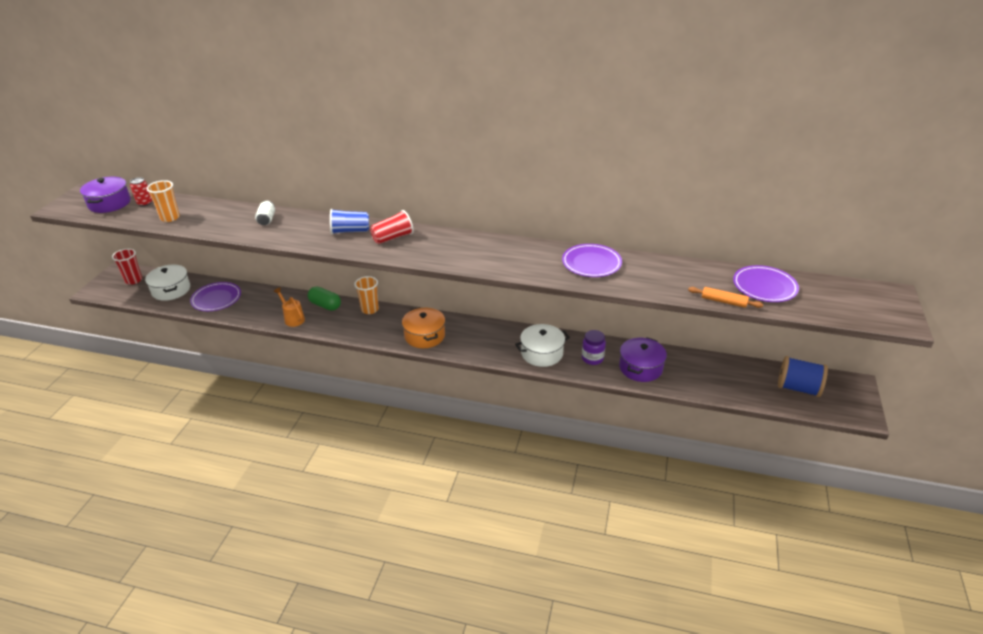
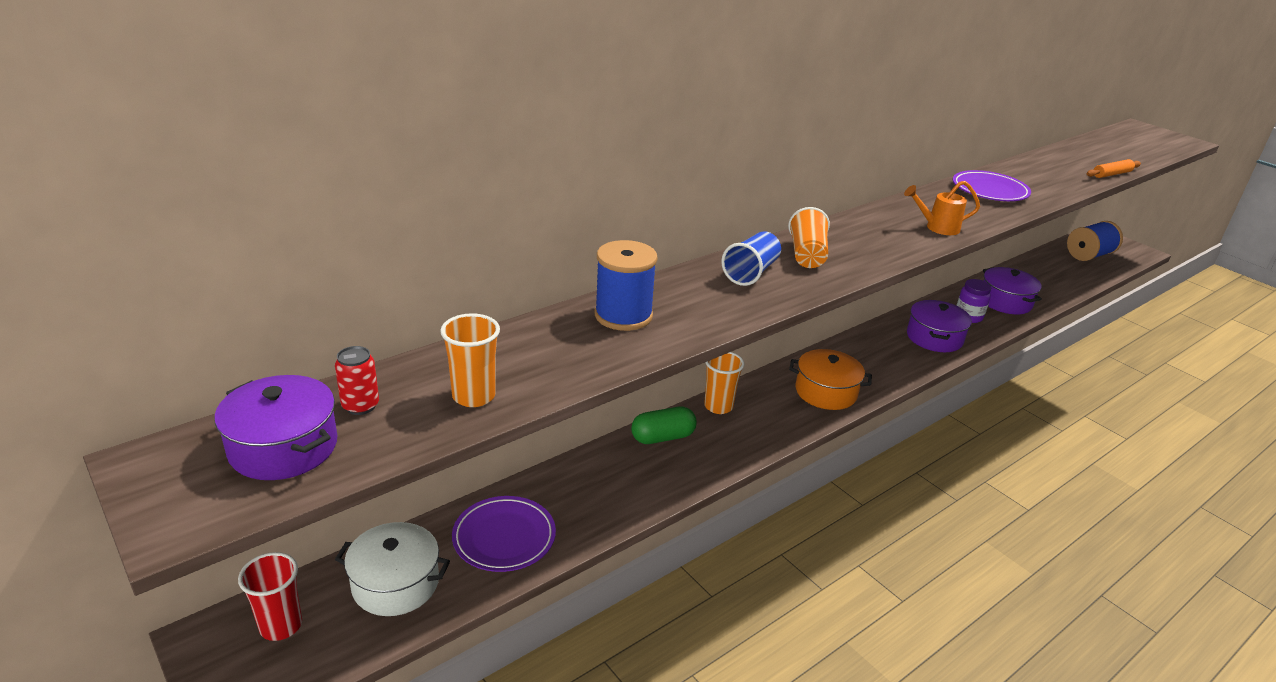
camera: 55 degrees left, 5 degrees down
(267, 219) = (623, 315): white can -> blue spool
(293, 318) = (664, 479): orange watering can -> orange watering can (937, 228)
(393, 238) = (807, 255): red cup -> orange cup
(542, 353) = (934, 338): white pot -> purple pot
(764, 287) = (1097, 154): purple plate -> none

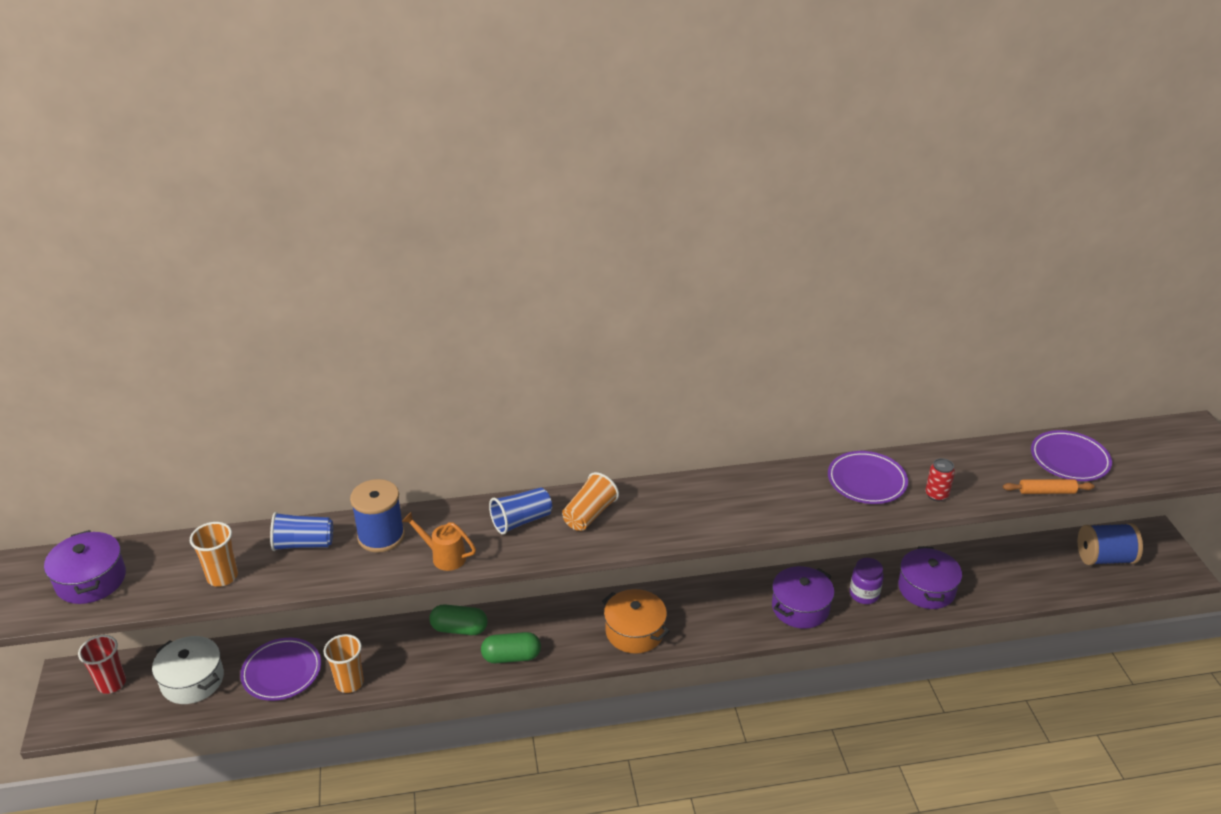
camera: 30 degrees right, 5 degrees up
(360, 406) = (153, 562): red can -> red can (936, 495)
(541, 342) = (303, 544): none -> blue cup
(718, 406) = (529, 615): orange cup -> orange cup (349, 683)
(738, 445) = (511, 656): none -> green capsule
(937, 228) = (749, 515): orange watering can -> orange watering can (444, 556)
(1097, 155) = (1069, 459): none -> purple plate

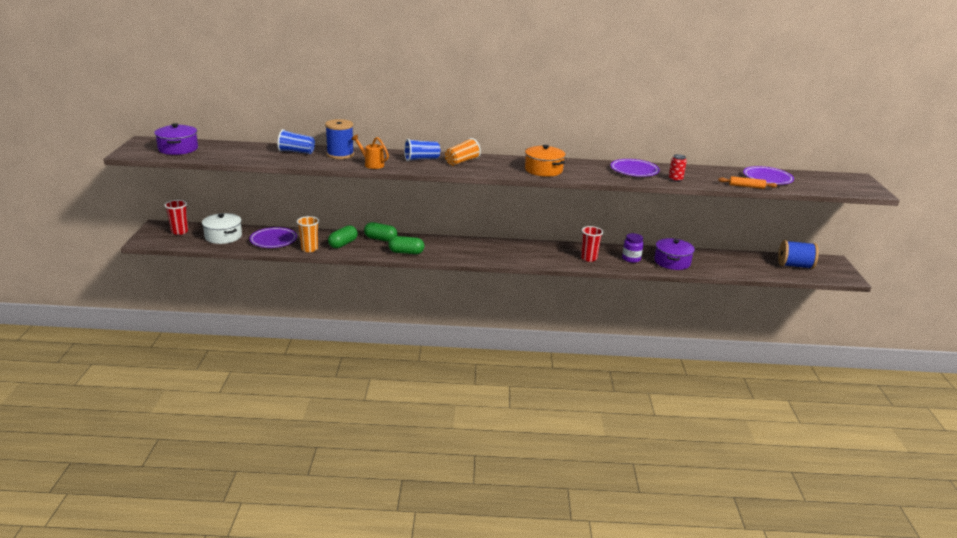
camera: 10 degrees right, 10 degrees down
(222, 577) = (247, 156): orange cup -> none
(401, 656) = (343, 244): none -> green capsule
(635, 631) = (483, 253): orange pot -> orange pot (543, 170)
(800, 607) = (589, 258): purple pot -> red cup

